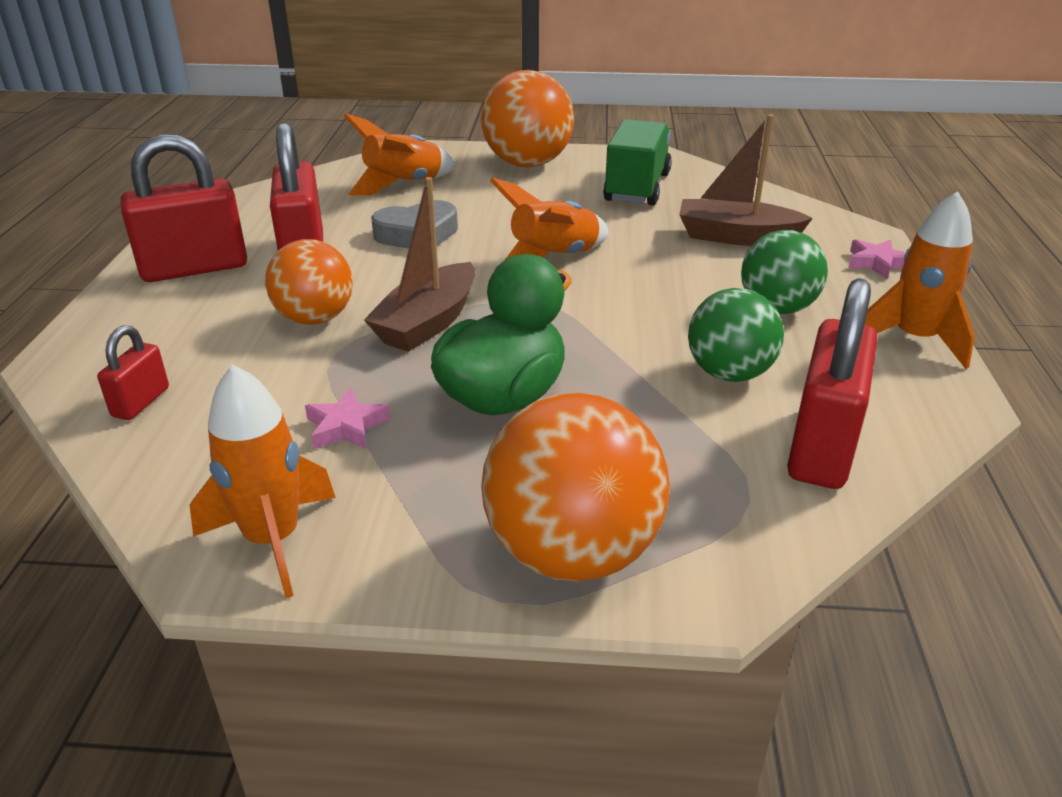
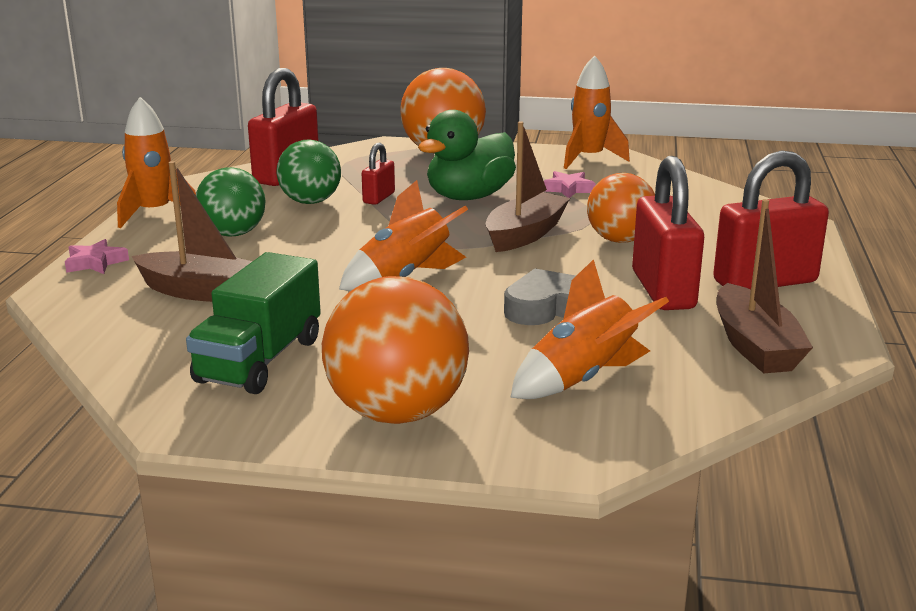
camera: 175 degrees left, 10 degrees down
(141, 402) = (710, 202): red padlock -> red padlock (379, 198)
(261, 210) = (755, 346): none -> brown boat

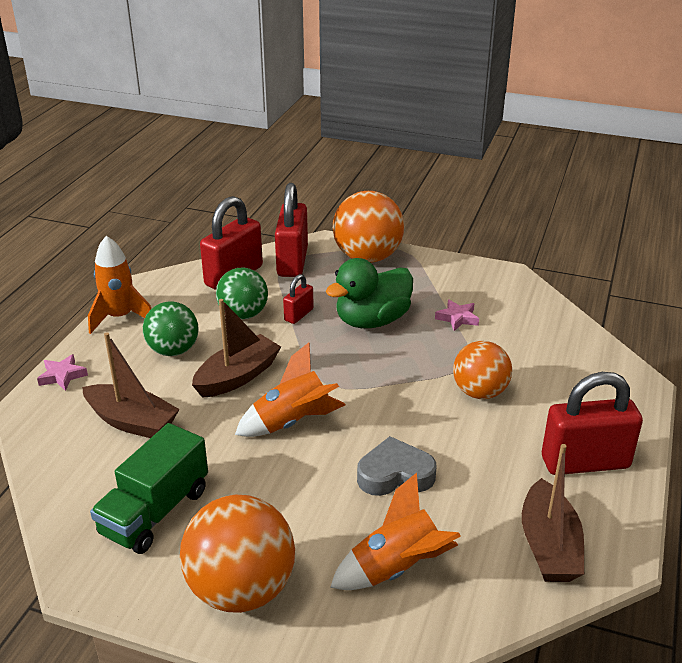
camera: 10 degrees right, 10 degrees up
(525, 234) = (403, 376): brown boat -> brown boat (237, 377)
(589, 159) = (487, 278): orange rocket -> none
(663, 290) = (495, 463): red padlock -> red padlock (292, 262)

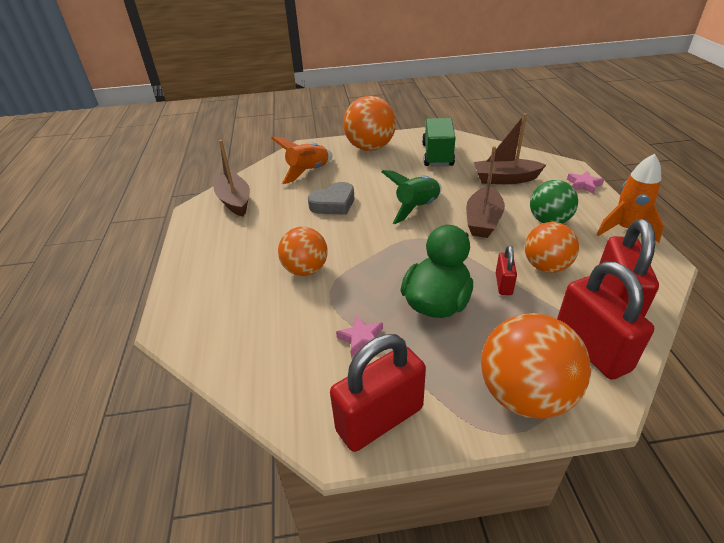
camera: 155 degrees right, 5 degrees up
(243, 315) = (546, 266): green ball -> orange ball
(292, 422) = (417, 208): orange rocket -> green rocket
(585, 462) = (216, 247): red padlock -> red padlock (380, 419)

